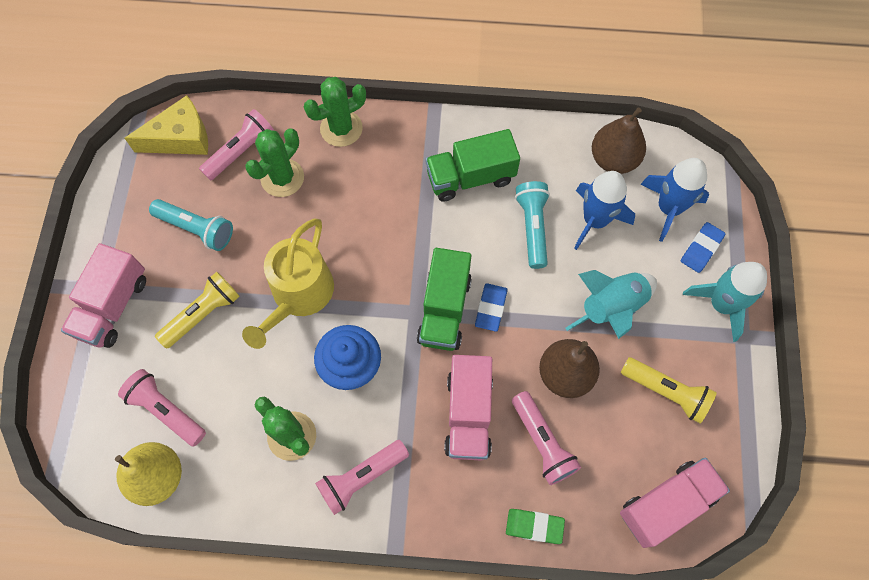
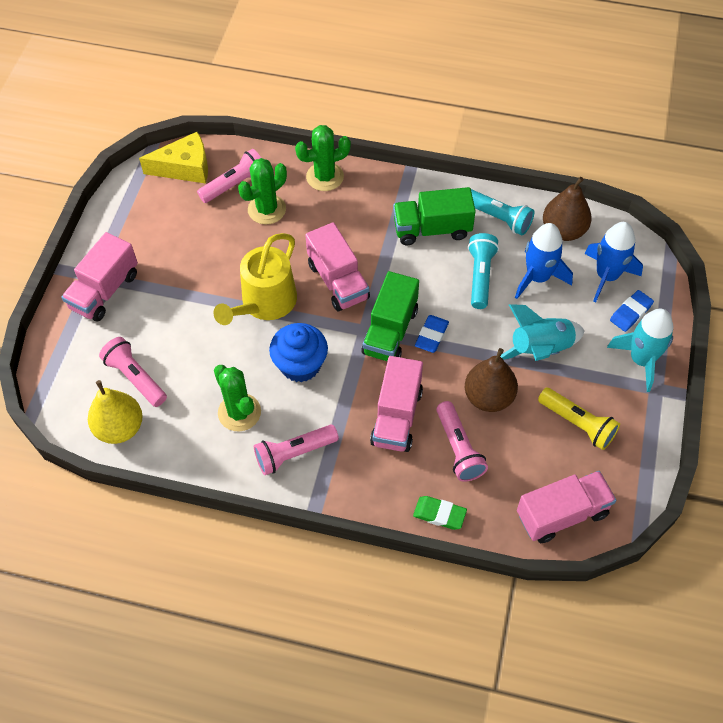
camera: 10 degrees right, 10 degrees down
(196, 229) = (186, 240): turquoise flashlight -> turquoise flashlight (498, 218)
(203, 314) = (180, 307): yellow flashlight -> none
(376, 256) = (338, 281): none -> pink truck

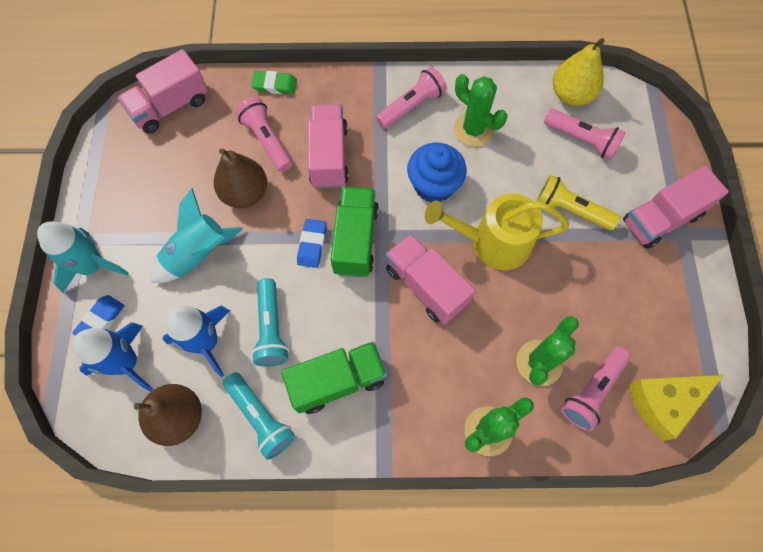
camera: 165 degrees right, 10 degrees up
(104, 291) = (661, 219): pink truck -> pink truck turned 135 degrees counterclockwise
(265, 303) = (493, 242): yellow watering can -> yellow watering can turned 105 degrees counterclockwise
(498, 218) = (261, 417): turquoise flashlight -> turquoise flashlight turned 150 degrees counterclockwise
(577, 424) = (158, 186): yellow flashlight -> yellow flashlight (570, 210)

